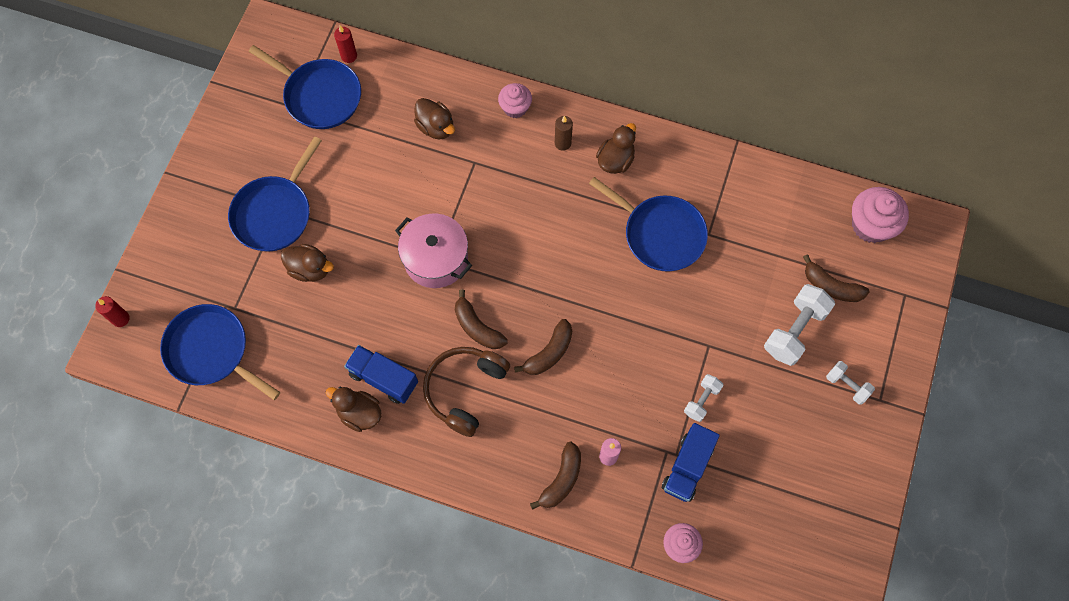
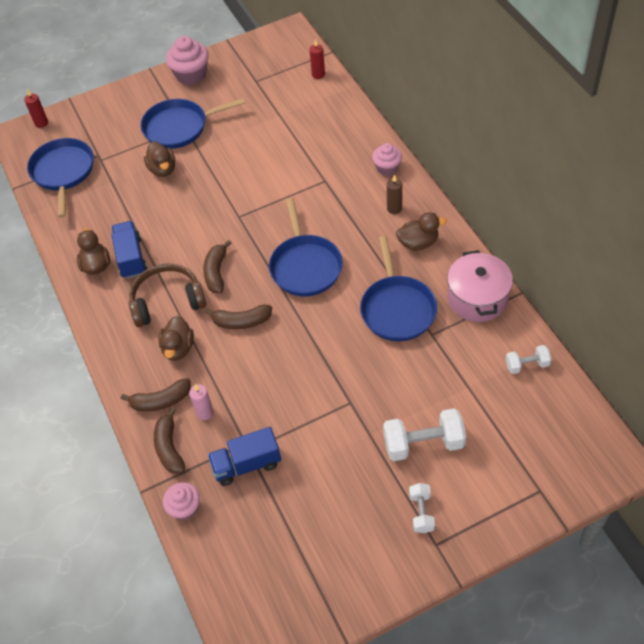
camera: 50 degrees right, 15 degrees down
(320, 96) = (276, 84): blue pan -> blue pan (305, 266)
(436, 127) = (324, 145): brown duck -> brown duck (178, 348)
(436, 259) = (238, 216): pink pot -> pink pot (477, 298)
(701, 400) = (305, 432): white dumbbell -> white dumbbell (527, 365)
(831, 286) = (486, 438): brown banana -> brown banana (169, 448)
(871, 225) = (566, 422): pink cupcake -> pink cupcake (191, 75)

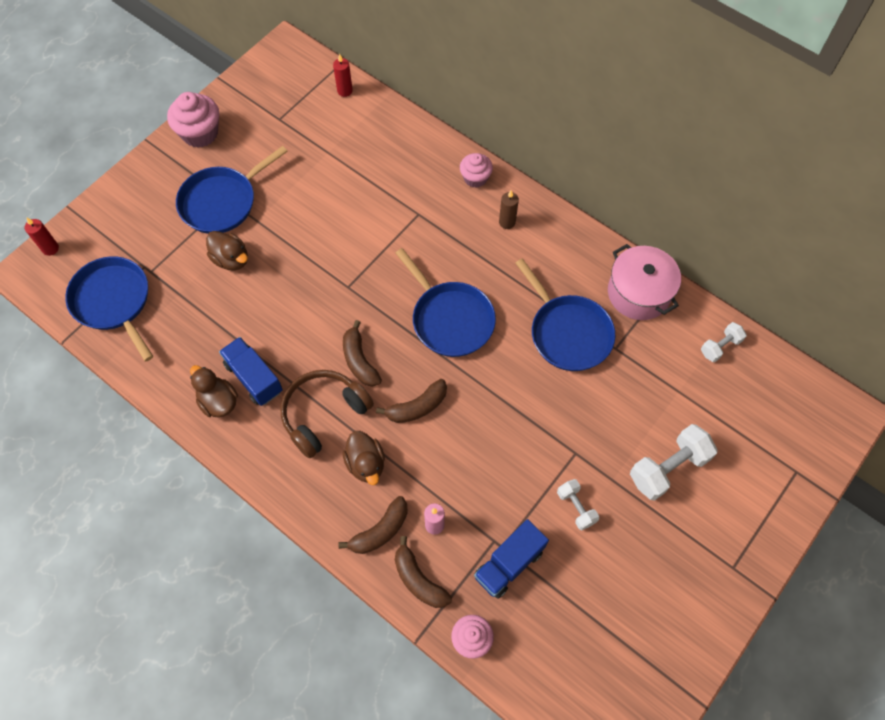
camera: 30 degrees left, 10 degrees up
(418, 243) = (551, 252): brown duck -> none
(421, 512) = (703, 541): white dumbbell -> white dumbbell (576, 507)

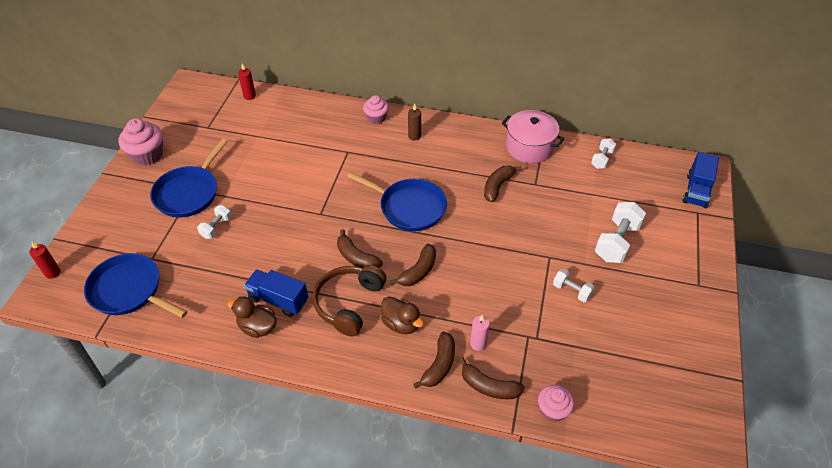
camera: 25 degrees left, 15 degrees down
(231, 259) = (216, 227): brown duck -> white dumbbell
(509, 564) = (548, 347): blue truck -> blue truck (696, 191)
(568, 333) = (497, 186): blue pan -> brown banana

